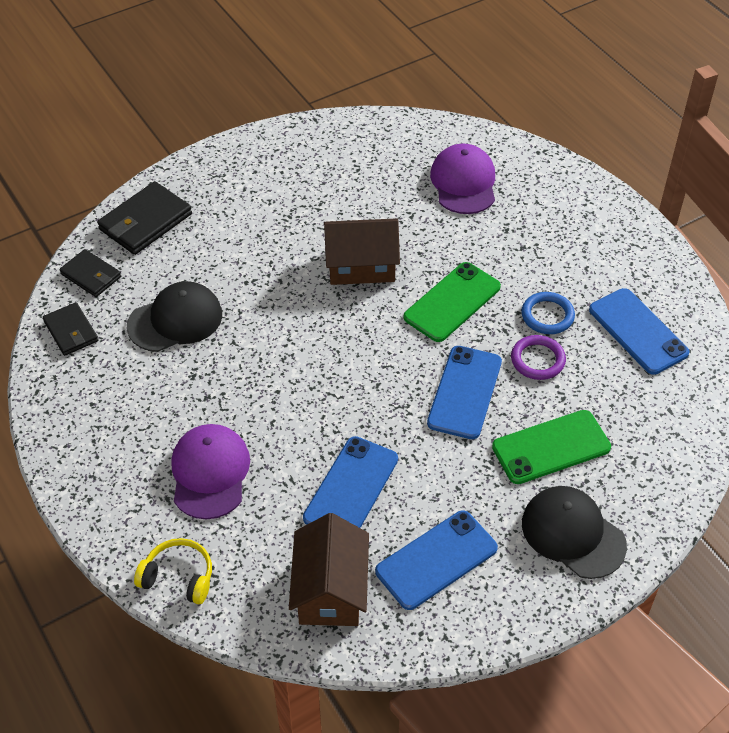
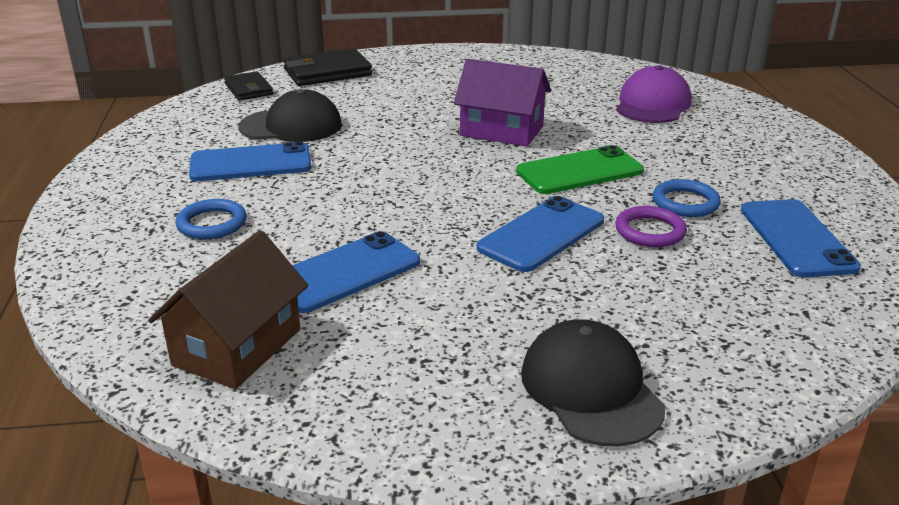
camera: 25 degrees right, 20 degrees down
(71, 331) = (195, 113): black wallet -> none
(178, 577) = (93, 288): yellow headphones -> none
(210, 473) = (212, 223): purple cap -> blue ring
(361, 266) = (501, 131): brown house -> purple house
(436, 560) = (388, 359): blue phone -> blue phone (251, 163)
(551, 447) = (617, 303): green phone -> none

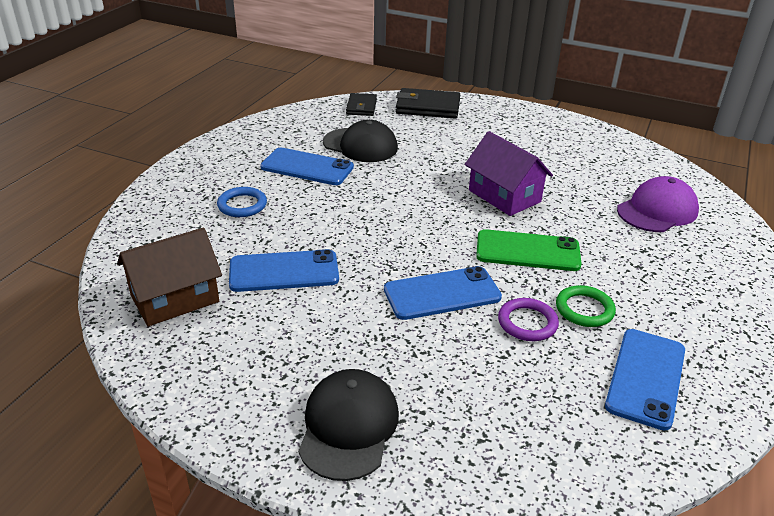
camera: 30 degrees right, 5 degrees up
(685, 203) = (584, 309): blue ring -> green ring

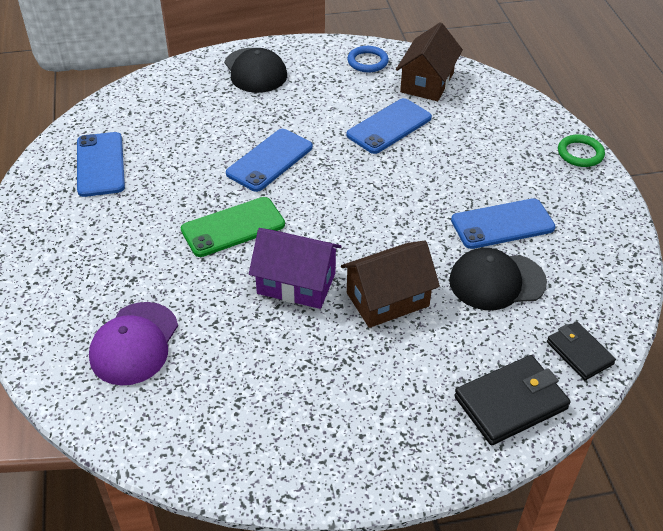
camera: 145 degrees right, 10 degrees up
(242, 205) = (492, 160): blue ring -> blue ring (367, 62)
(446, 164) = (387, 299): none -> brown house
(527, 323) = (196, 166): purple ring -> none
(584, 309) = (161, 195): green ring -> green ring (580, 153)

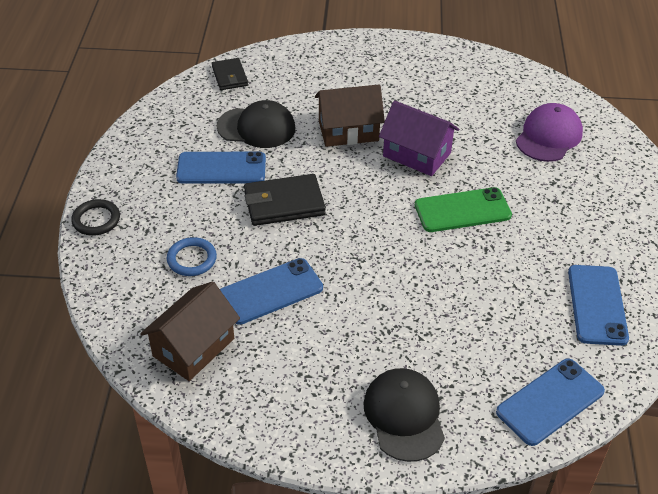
camera: 165 degrees left, 0 degrees up
(270, 160) = (414, 274): blue phone -> blue phone (550, 401)
(367, 62) = (250, 400): blue ring -> blue ring (192, 259)
(511, 403) = (294, 61): black wallet -> black wallet (284, 203)
(580, 153) = (96, 220): green ring -> black ring

